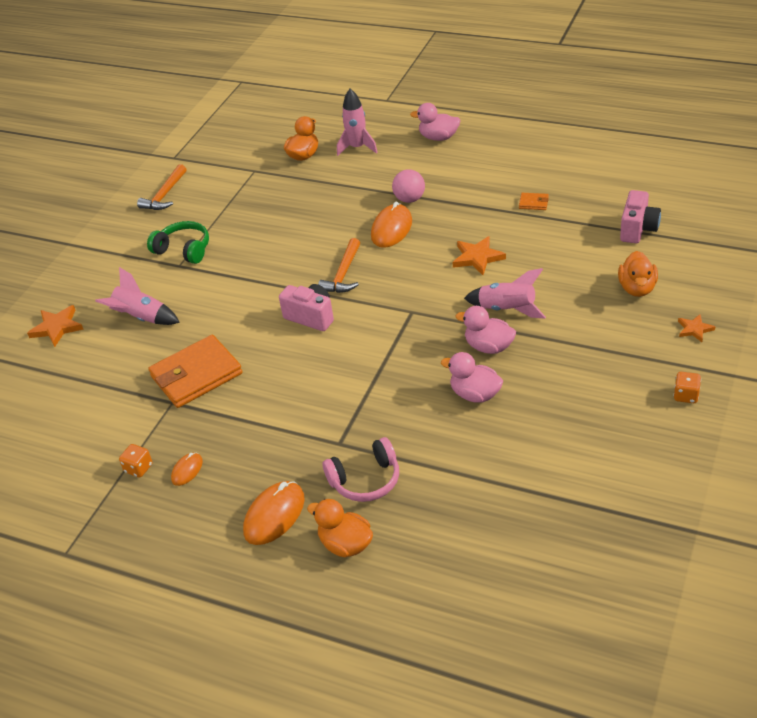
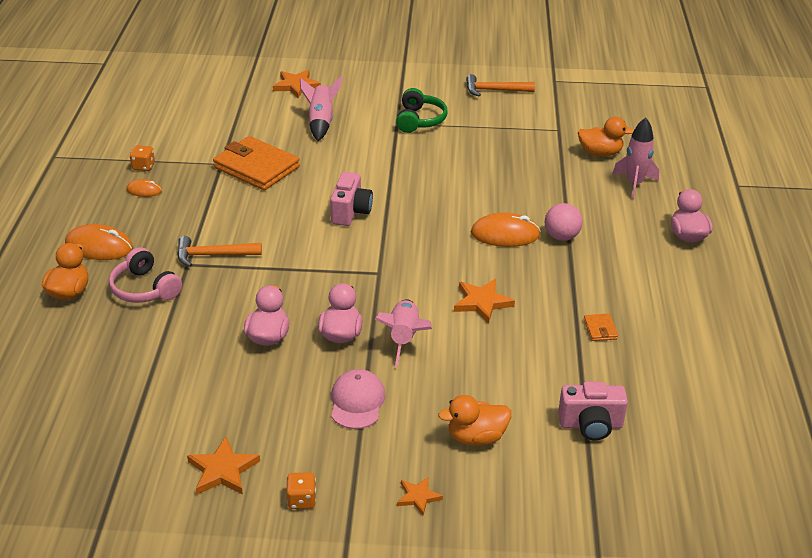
camera: 65 degrees right, 5 degrees down
(343, 274) = (420, 218): orange hammer -> orange hammer (213, 255)
(578, 348) = (357, 402): none -> pink cap
(641, 441) = (223, 470): none -> orange star

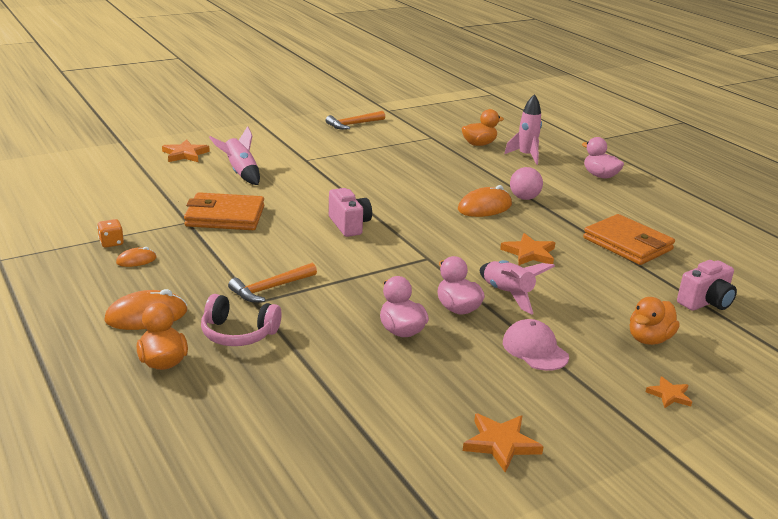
camera: 35 degrees left, 10 degrees down
(302, 500) = (593, 436): orange dice -> none
(420, 120) = (321, 154): green headphones -> none
(600, 329) = (627, 244): orange wallet -> orange wallet, size x2.42

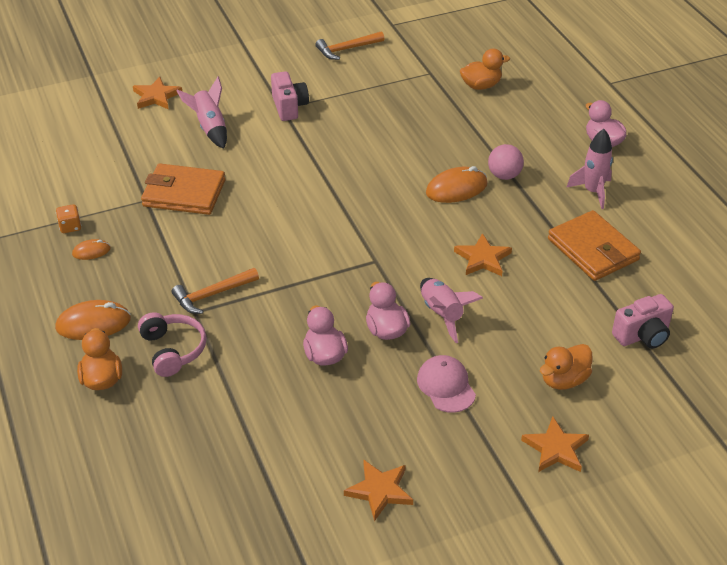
camera: 10 degrees right, 15 degrees up
(238, 333) = (173, 350): pink headphones -> pink headphones turned 135 degrees counterclockwise
(349, 225) = (307, 210): pink camera -> pink camera (289, 107)
(526, 156) = (529, 107): pink rocket -> pink rocket (593, 192)
(669, 395) = (556, 448): orange star -> orange star, size x1.60

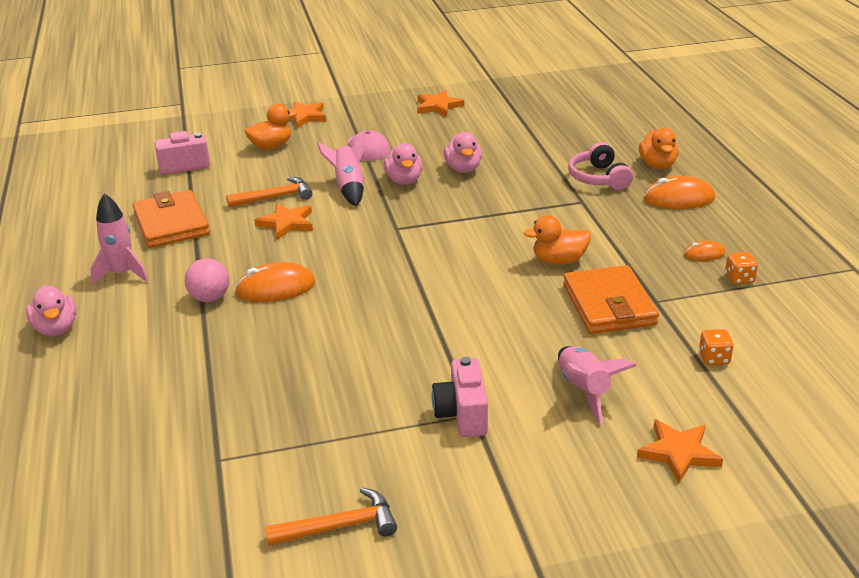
camera: 170 degrees left, 10 degrees down
(115, 156) = (714, 358): none -> orange dice
(184, 193) = (609, 305): orange wallet -> orange wallet turned 60 degrees clockwise
(212, 295) = (566, 212): orange hammer -> orange hammer (275, 197)
(481, 86) = (153, 427): orange duck -> orange duck (559, 261)

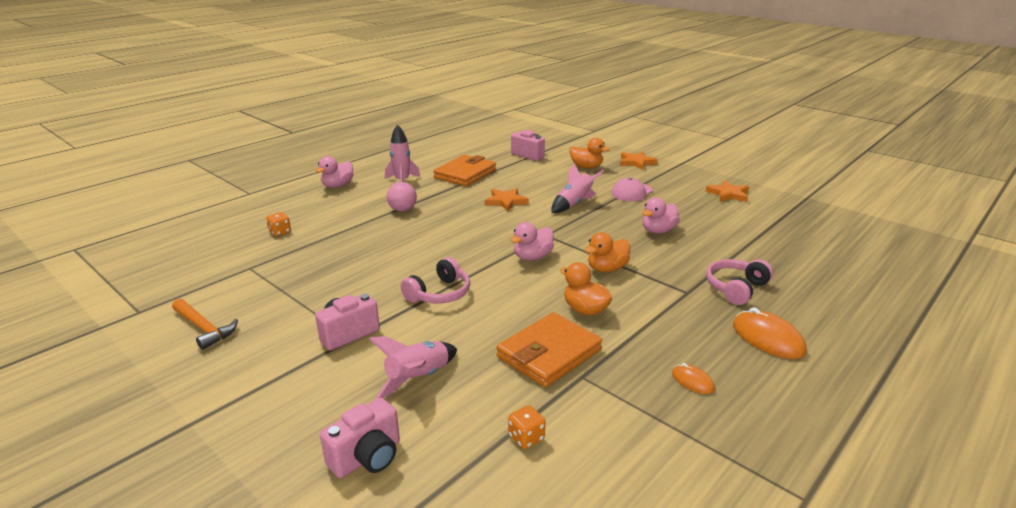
camera: 55 degrees right, 5 degrees down
(275, 197) = (530, 188): orange hammer -> none
(275, 288) = (432, 223): orange mouse -> none
(404, 180) = (609, 217): pink duck -> pink duck (532, 257)
(444, 332) = (439, 294): none -> pink headphones
(657, 165) = (807, 310): orange duck -> orange duck (607, 269)
(678, 453) = (367, 457): orange star -> pink camera
(739, 278) = (677, 416): orange dice -> orange dice (280, 232)

